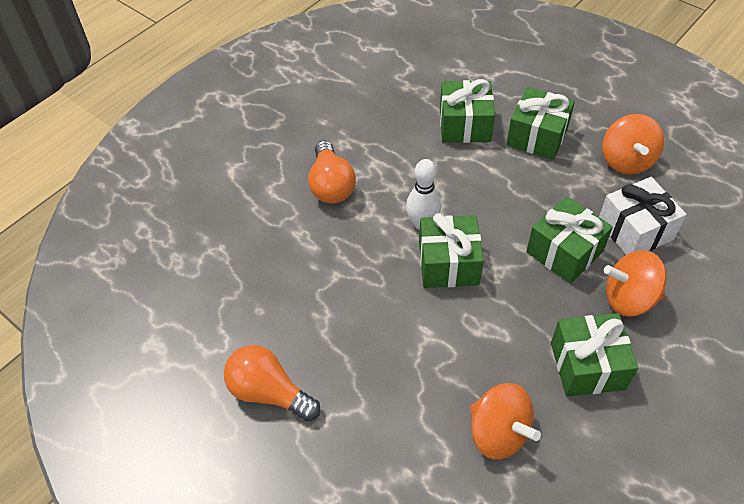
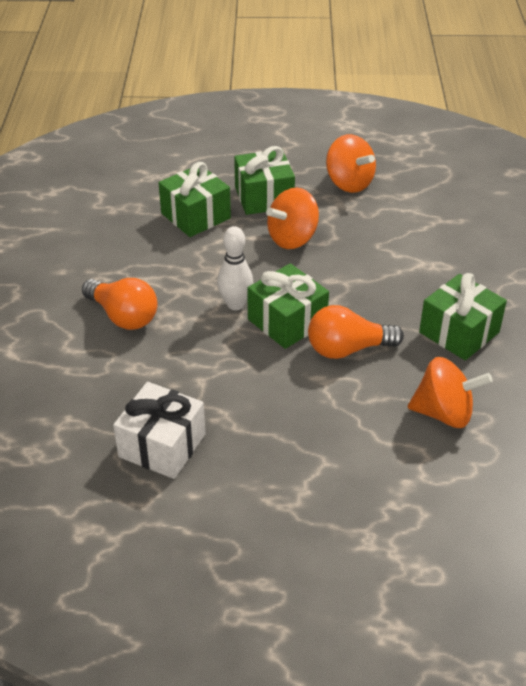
camera: 40 degrees left, 10 degrees down
(269, 392) = (236, 499): orange light bulb -> orange light bulb (347, 349)
(564, 252) = (367, 266): green gift -> none
(629, 299) = (442, 273): orange spinning top -> orange spinning top (292, 238)
(635, 230) = (402, 226): white gift -> white gift (162, 445)

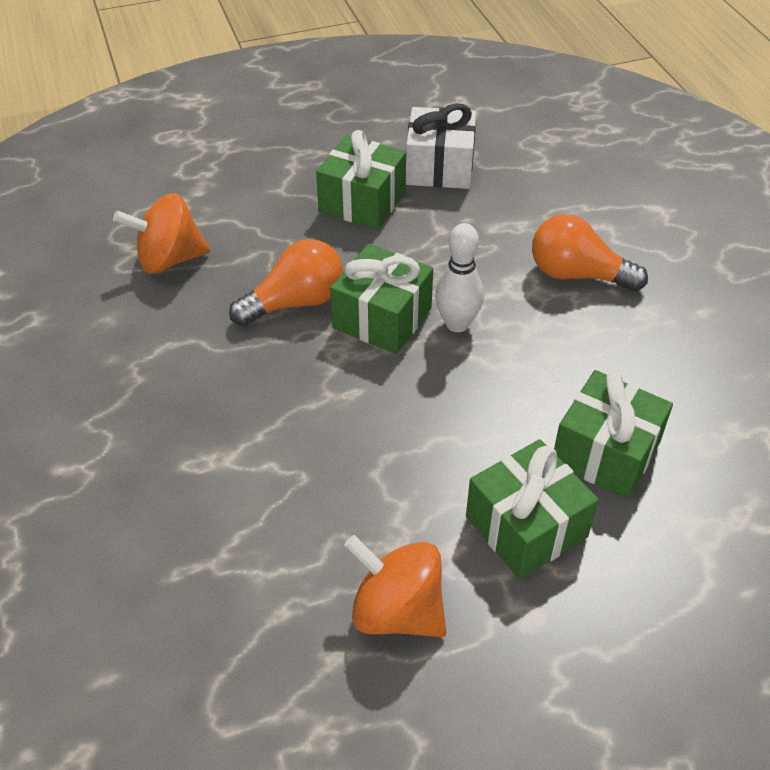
camera: 160 degrees right, 5 degrees up
(292, 238) = (437, 451): orange spinning top -> none
(459, 332) = (161, 359): green gift -> green gift (362, 202)

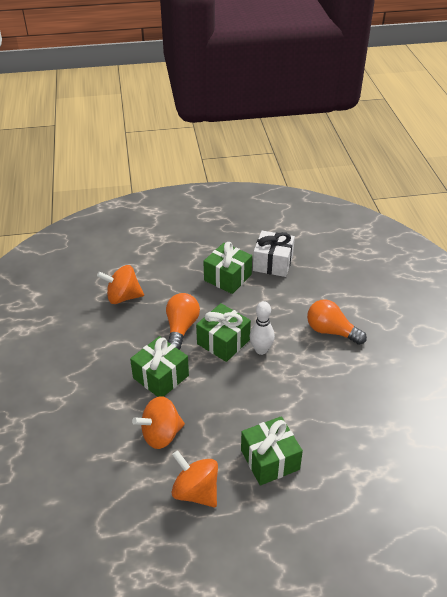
camera: 10 degrees right, 5 degrees down
(295, 302) = (181, 328): orange light bulb -> orange light bulb turned 60 degrees counterclockwise
(302, 509) = (161, 434): none -> orange spinning top
(605, 453) = (320, 428): green gift -> green gift (161, 377)

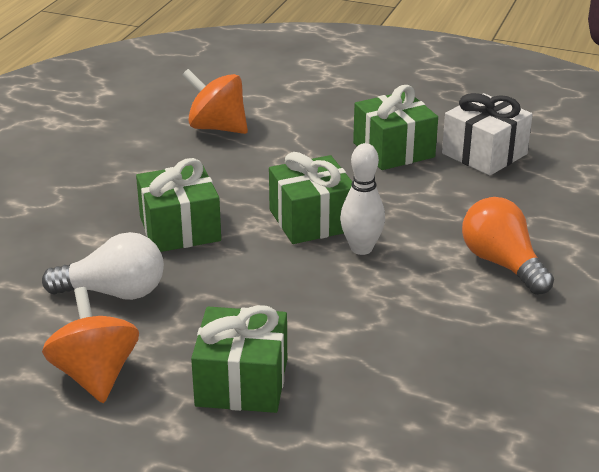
camera: 30 degrees right, 10 degrees down
(161, 434) = (114, 292): orange spinning top -> white light bulb
(181, 328) = (265, 185): orange light bulb -> none

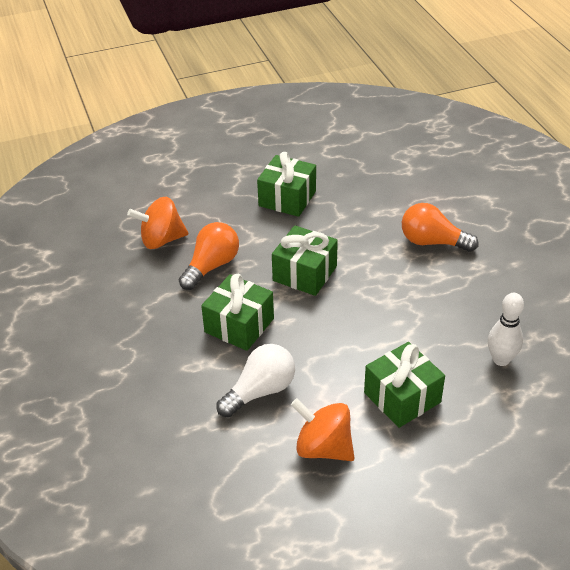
camera: 40 degrees left, 10 degrees up
(230, 169) = (211, 266): none -> orange light bulb
(361, 248) = (354, 276): white bowling pin -> white bowling pin (501, 359)
(484, 154) = (338, 174): white gift -> none

